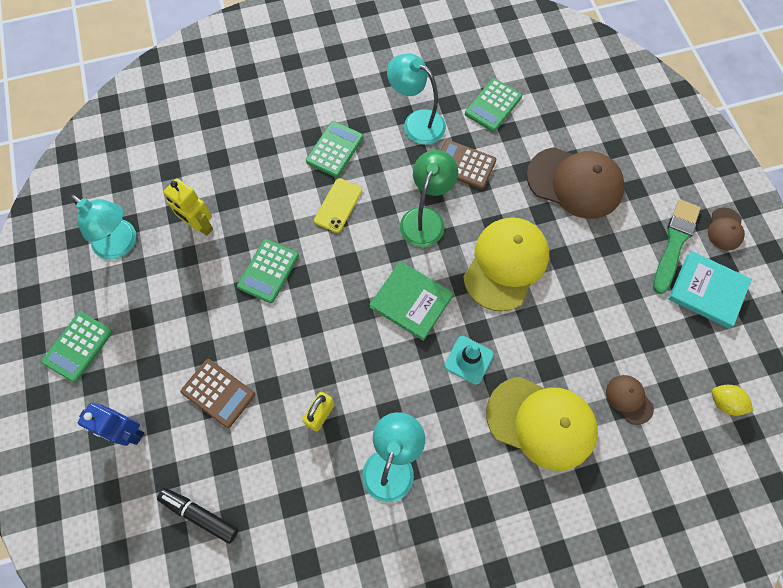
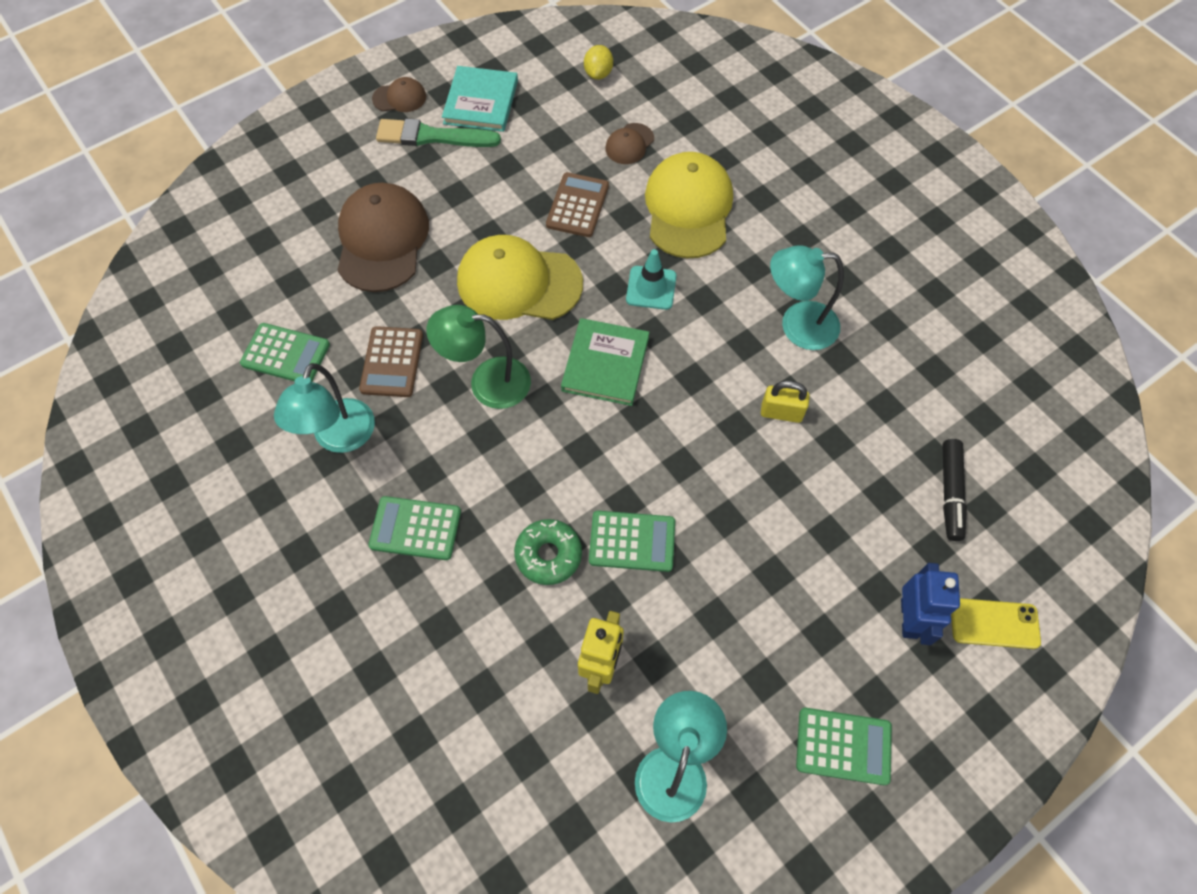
camera: 110 degrees left, 5 degrees down
(218, 393) = (813, 533): brown calculator -> brown calculator (577, 205)
(282, 218) = (548, 555): none -> green donut
(338, 205) = (504, 491): yellow phone -> yellow phone (994, 623)

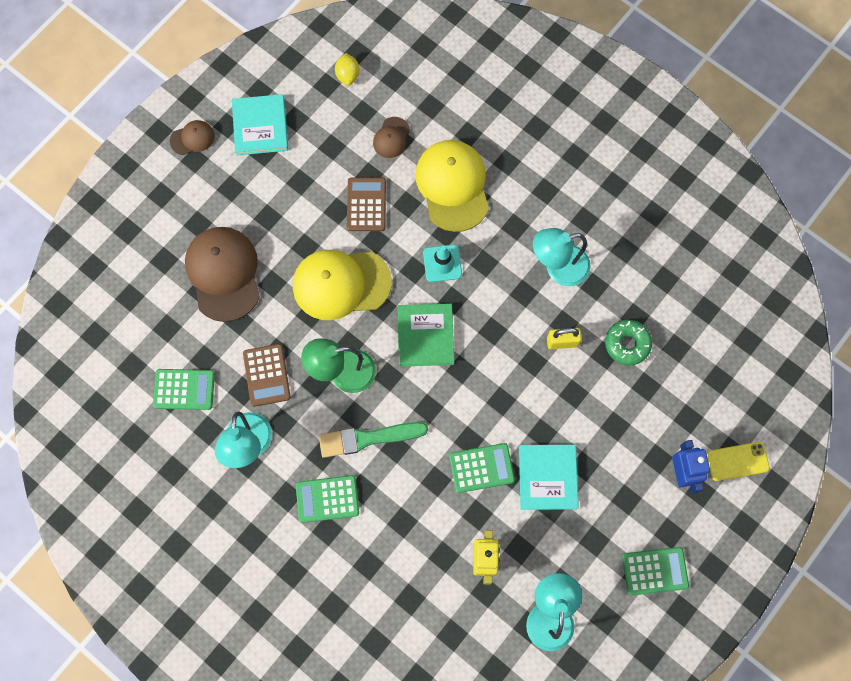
camera: 15 degrees left, 10 degrees up
(432, 136) = (231, 169): green brush -> green brush (368, 438)
(548, 555) = (426, 493): green donut -> green donut (627, 344)
(719, 577) = (547, 477): none -> turquoise book
(950, 493) = (692, 373): black marker -> none

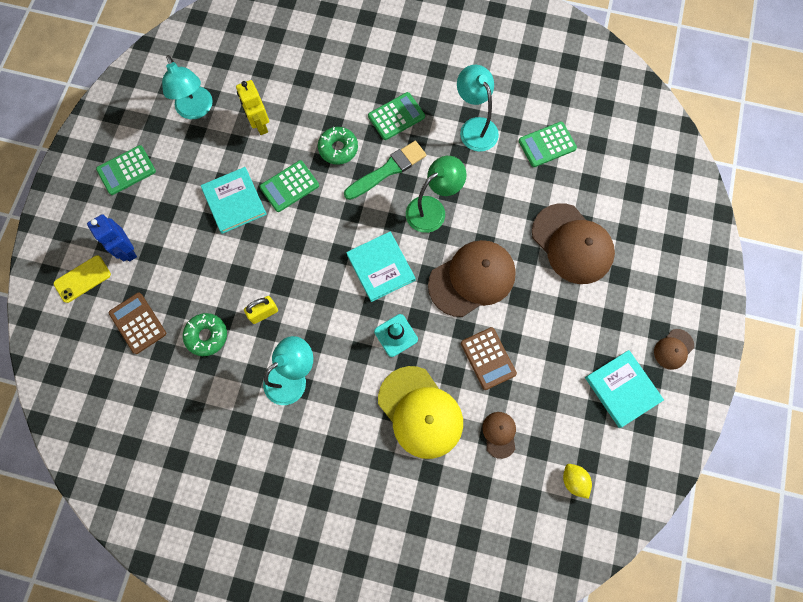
camera: 155 degrees right, 0 degrees up
(266, 375) = (491, 182): brown calculator -> brown calculator (138, 323)
(341, 284) = (472, 279): yellow cap -> brown cap
(409, 489) = (338, 148): none -> green donut
(425, 336) = (380, 267): green book -> turquoise book

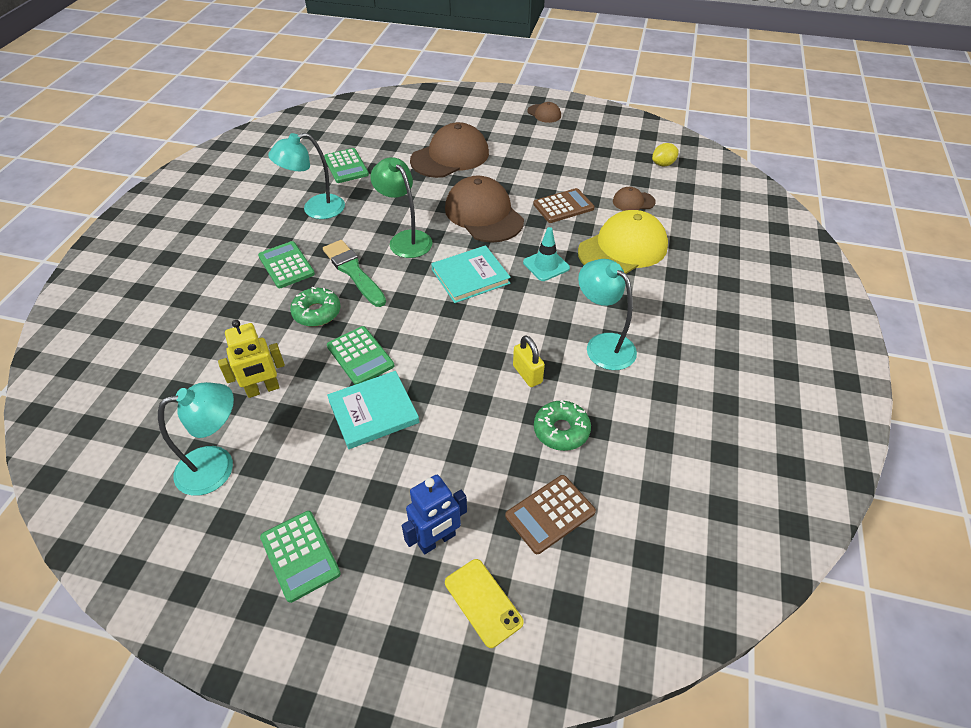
camera: 90 degrees left, 25 degrees down
(622, 389) = (581, 138): turquoise book -> none

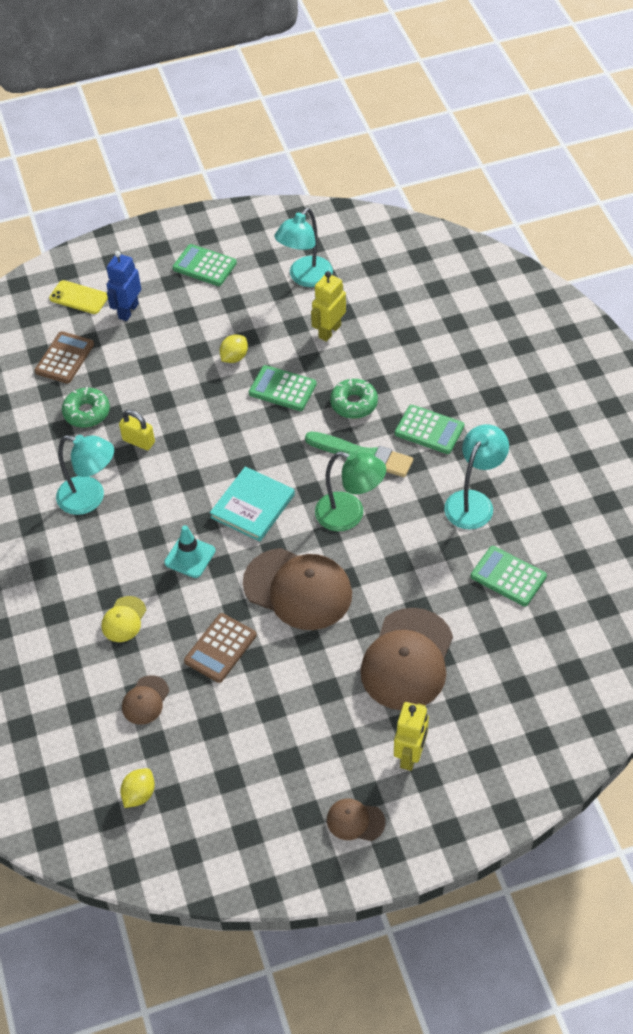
camera: 150 degrees right, 5 degrees up
(373, 411) = (234, 357): turquoise book -> yellow lemon
(490, 123) = (410, 755): none -> yellow robot
(623, 249) = (124, 619): yellow cap -> yellow cap, size x0.47
(633, 201) = (145, 700): brown cap -> brown cap turned 150 degrees clockwise

